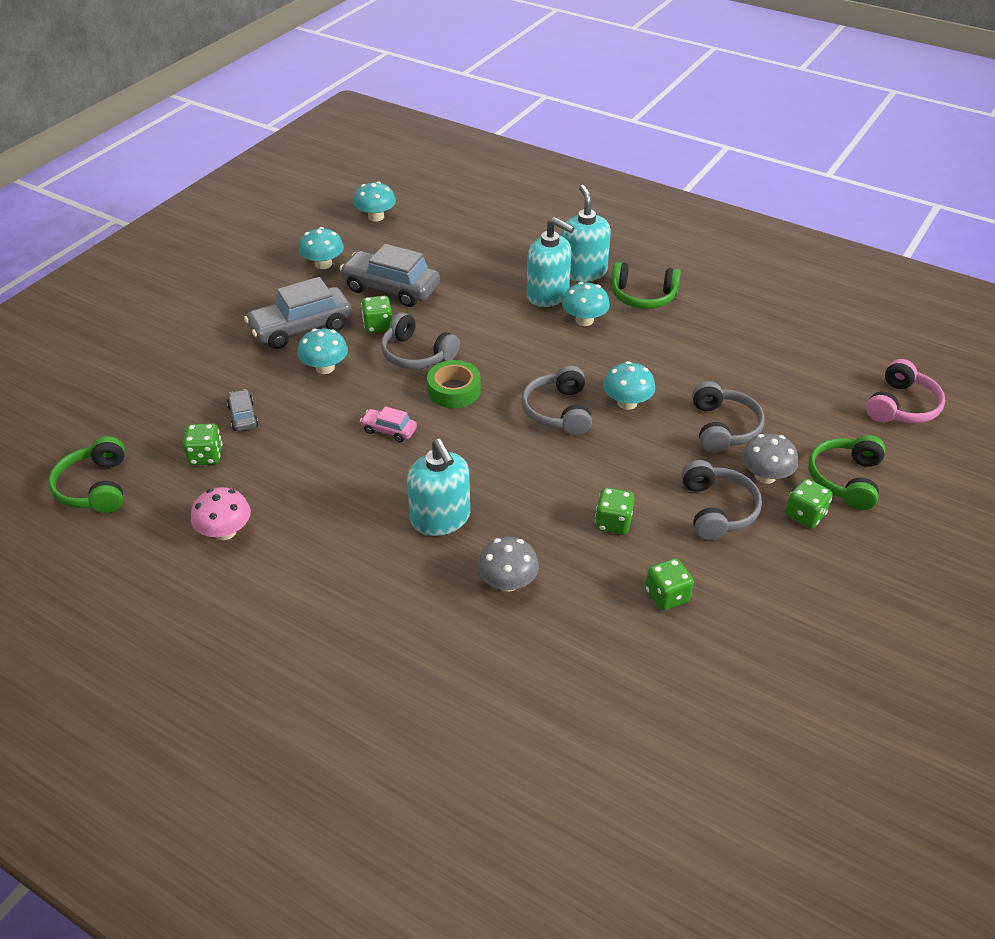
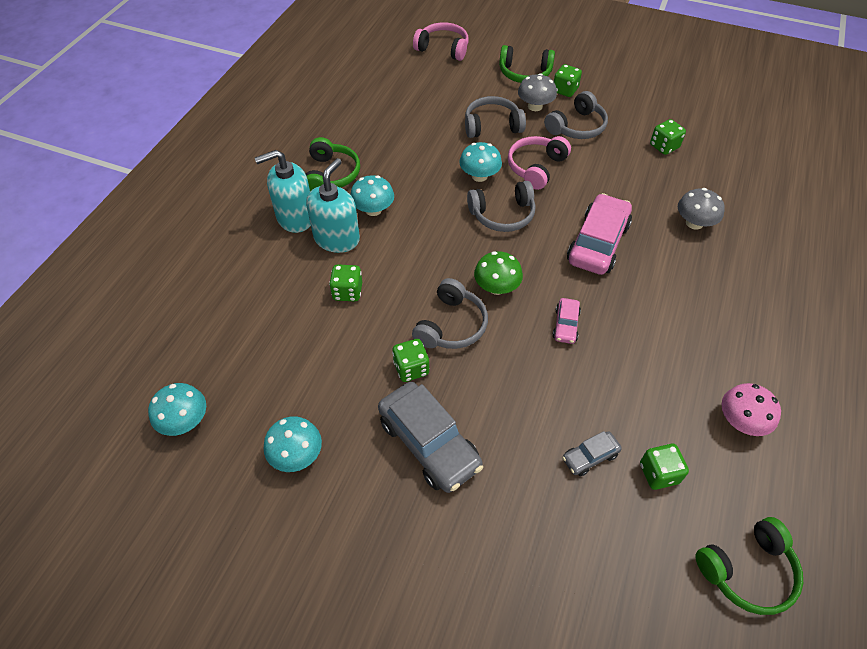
camera: 100 degrees left, 10 degrees up
(325, 368) = (492, 401): turquoise mushroom -> none
(391, 288) = (340, 371): grey car -> none
(440, 518) = (653, 270): turquoise soap dispenser -> none
(454, 390) = (496, 287): green tape -> green mushroom
(495, 480) = (597, 243): none -> pink car
(613, 522) = (612, 175): green dice -> green dice (347, 292)
(636, 453) = (536, 167): none -> pink headphones
(717, 510) = (577, 127): grey headphones -> grey headphones turned 150 degrees clockwise

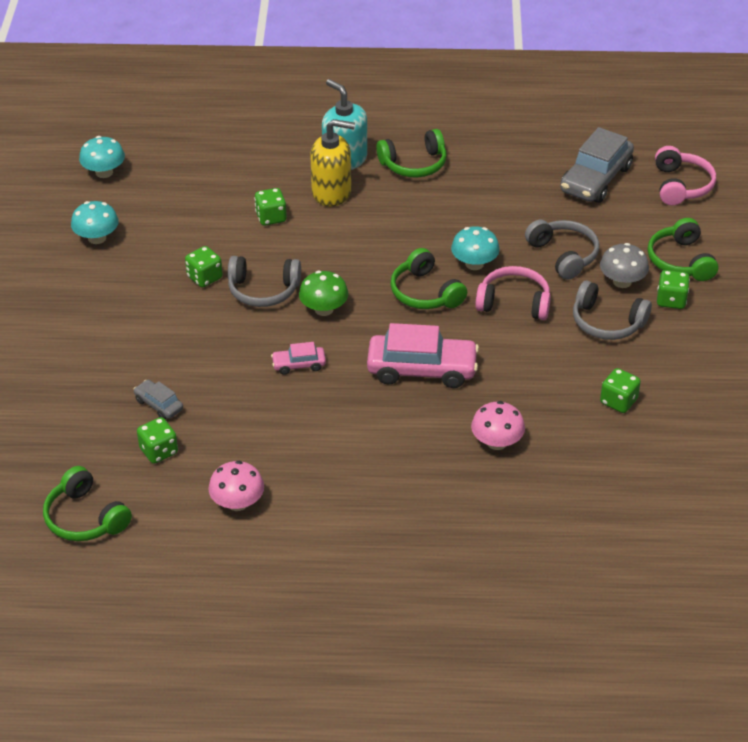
camera: 70 degrees right, 10 degrees down
(337, 238) = (332, 192): turquoise soap dispenser -> yellow soap dispenser
(373, 210) = (382, 204): turquoise mushroom -> none
(429, 443) = (134, 306): grey car -> grey car (595, 179)
(502, 215) = (425, 293): grey headphones -> green headphones
(694, 223) = (497, 442): grey mushroom -> pink mushroom

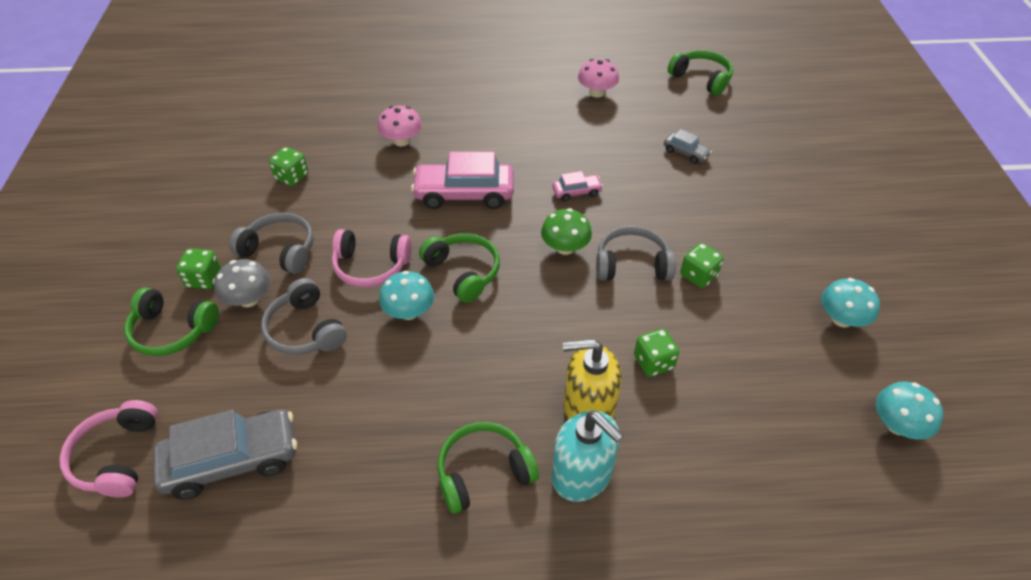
camera: 175 degrees right, 5 degrees up
(159, 451) = (669, 120): green dice -> none
(595, 179) = (232, 460): grey car -> grey car turned 45 degrees clockwise
(680, 261) = (172, 331): green headphones -> green headphones turned 120 degrees clockwise

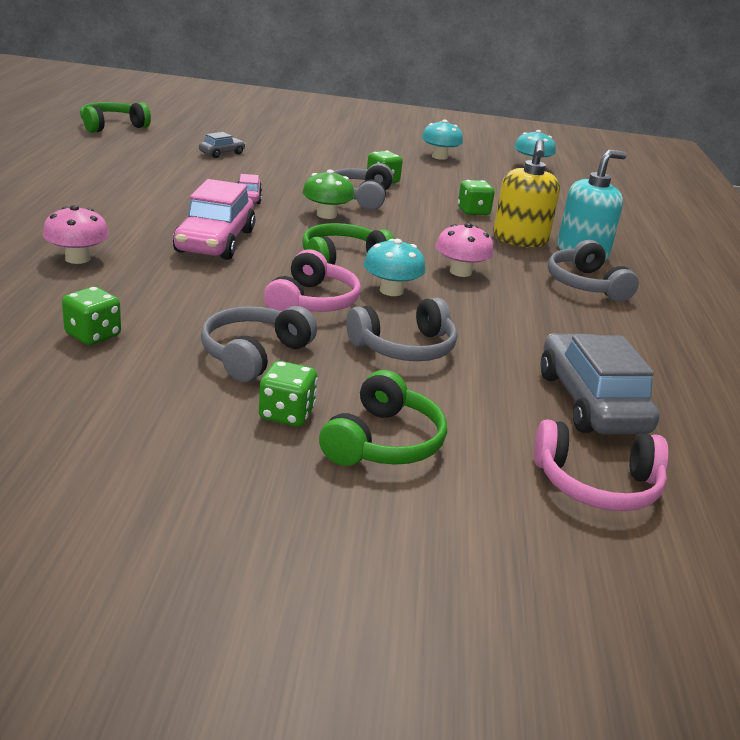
camera: 85 degrees left, 20 degrees down
(249, 299) = (340, 381): grey mushroom -> none
(483, 472) = (585, 285): green headphones -> grey headphones
(597, 92) = (87, 161): pink mushroom -> pink mushroom (460, 272)

